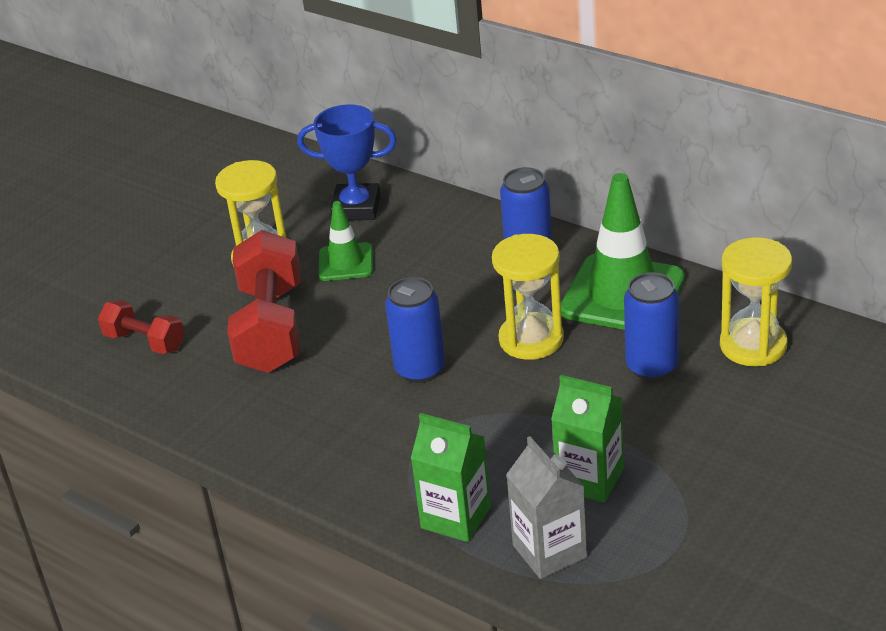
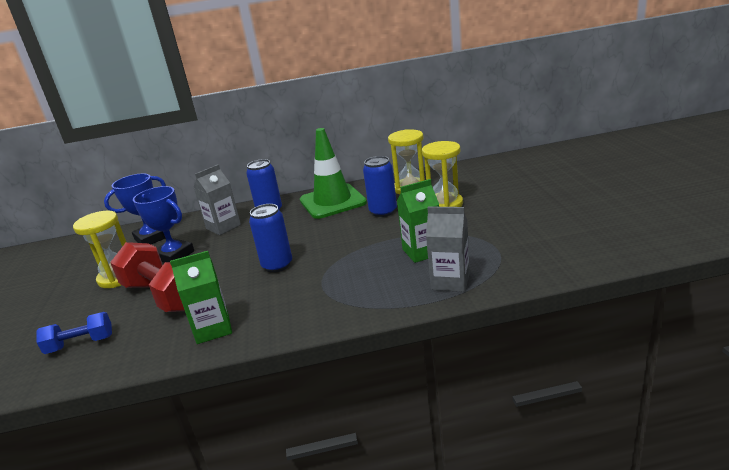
camera: 45 degrees left, 10 degrees down
(145, 342) = (80, 344): red dumbbell -> blue dumbbell
(346, 262) = (174, 255): green traffic cone -> blue trophy
(447, 246) = (223, 227): none -> grey carton
(456, 517) = (386, 298): green carton -> green carton (213, 329)
(531, 339) = (316, 230): yellow hourglass -> yellow hourglass (444, 204)

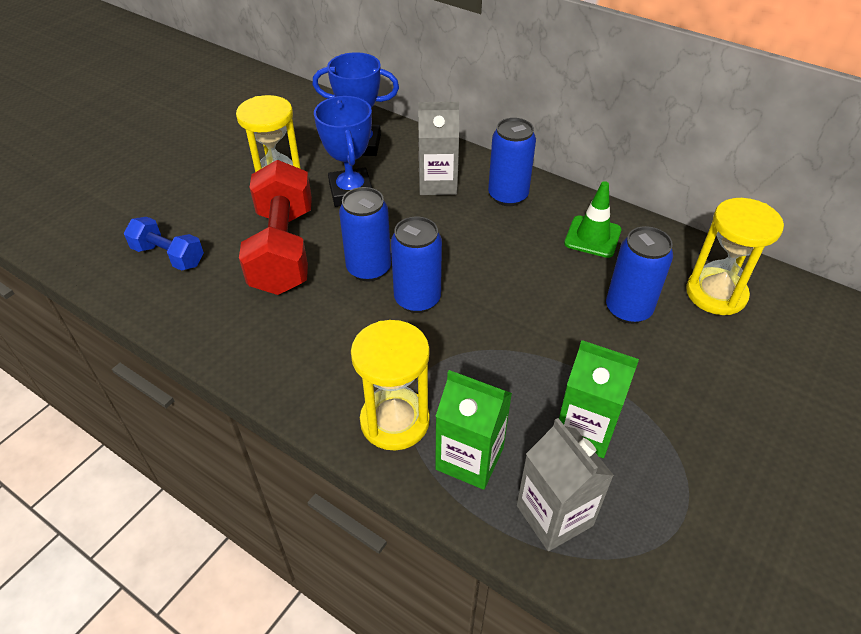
camera: 40 degrees right, 20 degrees up
(213, 329) = (268, 342): green carton -> green carton (469, 458)
(231, 272) = (369, 269): none -> blue can
(332, 201) = (592, 237): green traffic cone -> green traffic cone, size x0.54
(444, 204) = (722, 366): yellow hourglass -> yellow hourglass (395, 421)

